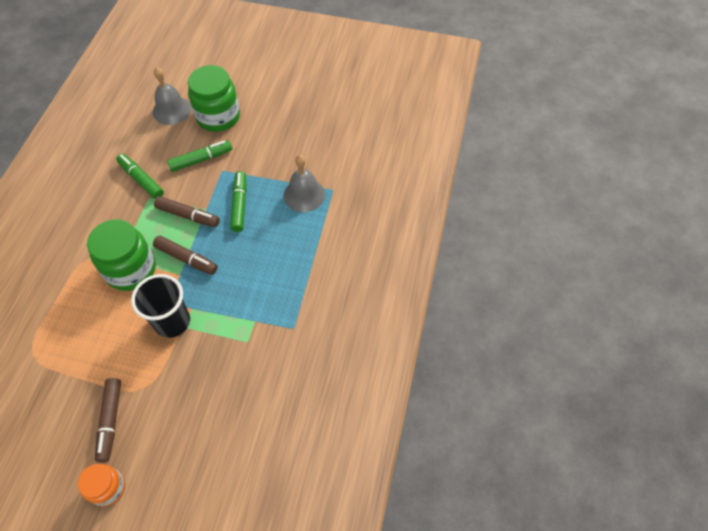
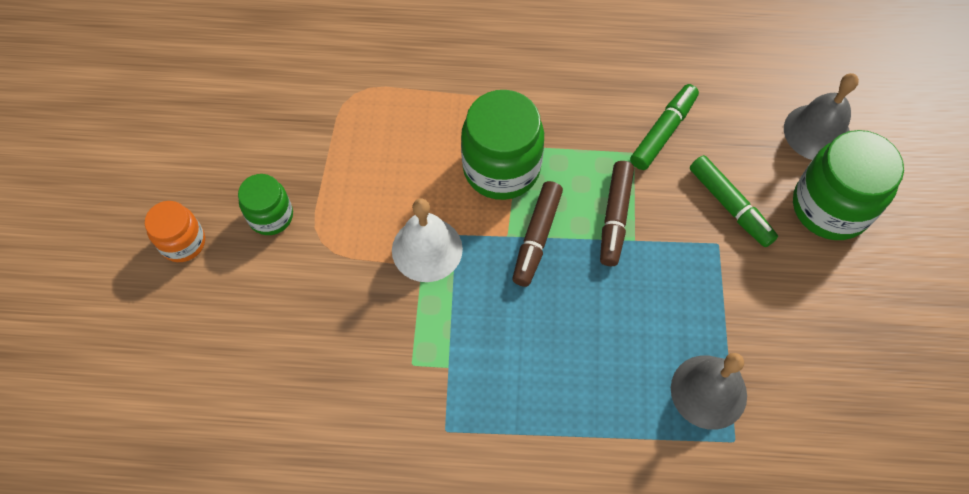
camera: 80 degrees right, 5 degrees up
(110, 421) = (271, 216): brown marker -> green jar
(172, 322) = (427, 249): black cup -> white bell
(239, 205) = (657, 289): green marker -> none

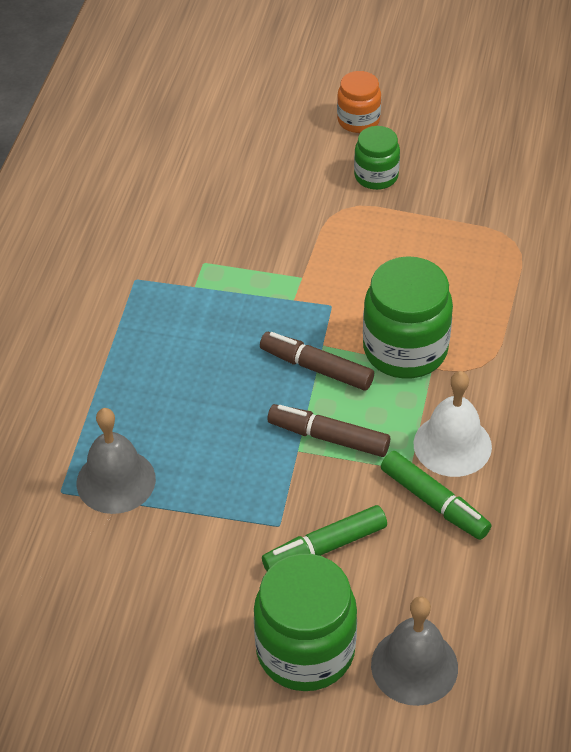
camera: 100 degrees right, 15 degrees down
(427, 249) = (319, 282): white bell -> white bell (452, 445)

